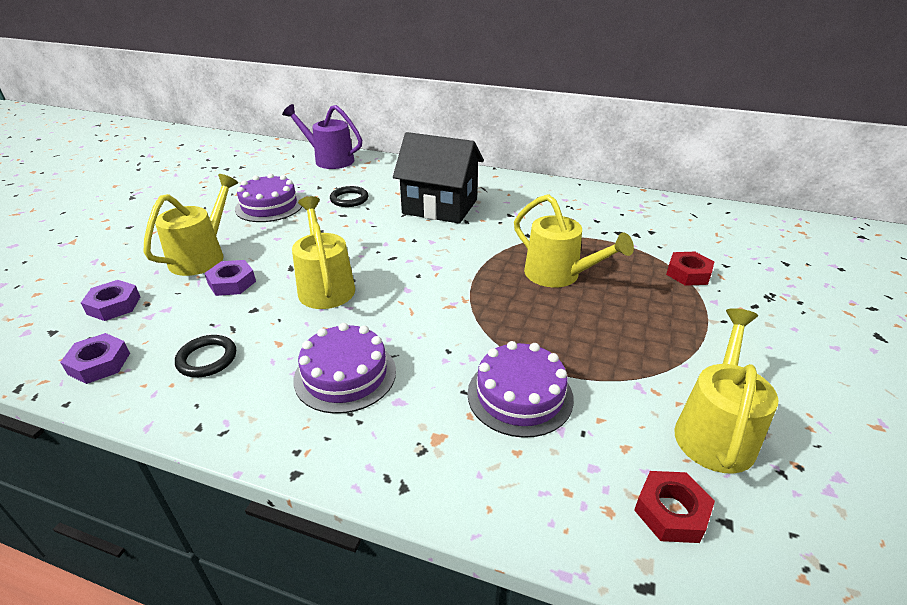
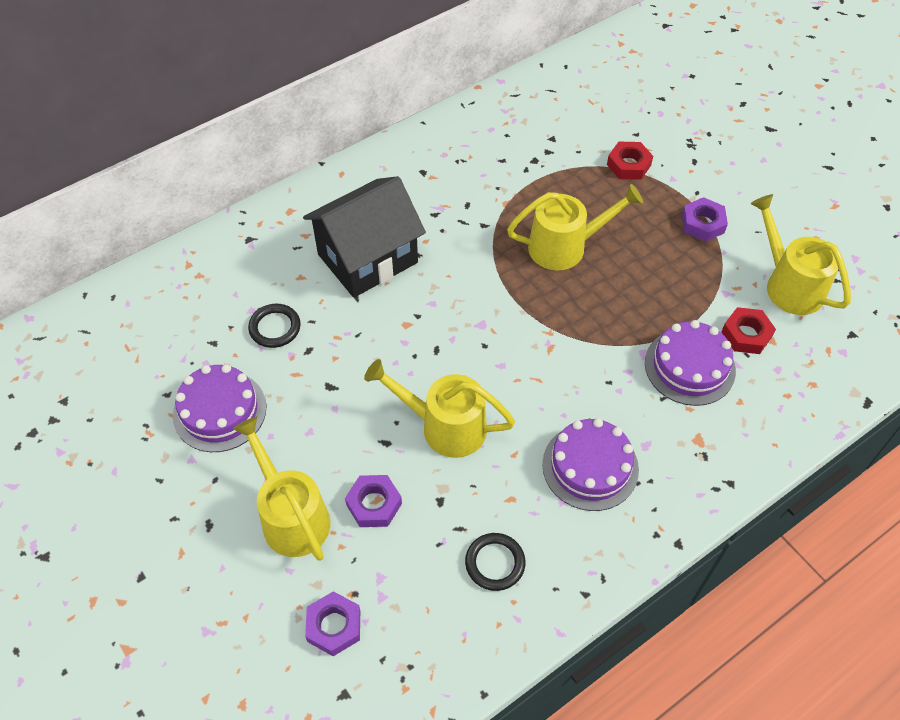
camera: 55 degrees left, 20 degrees up
(99, 363) = (438, 656): purple nut -> purple nut (702, 224)
(329, 160) = (140, 299): purple watering can -> none
(671, 512) = (831, 354): red nut -> red nut (746, 334)

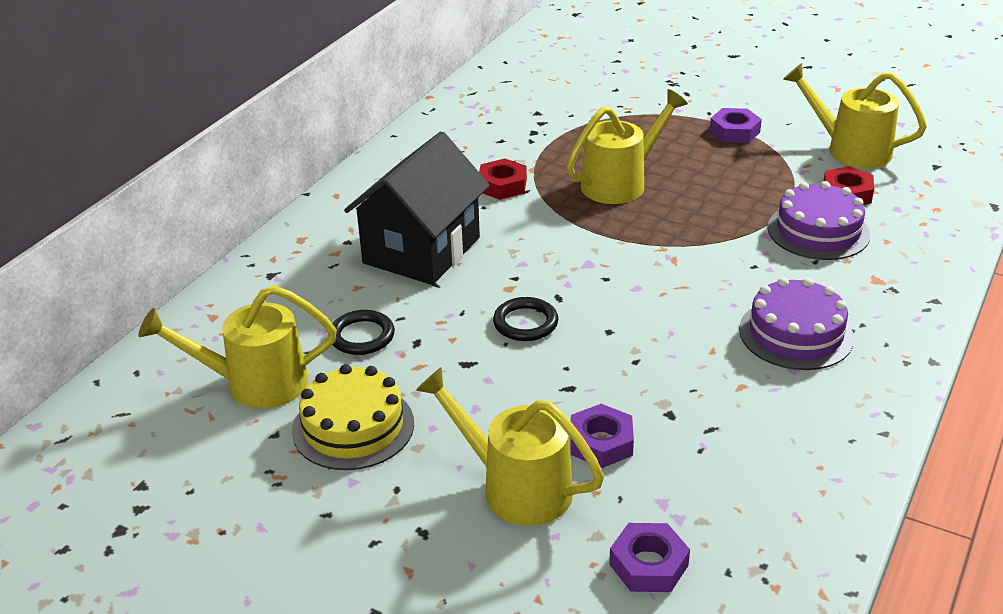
camera: 25 degrees left, 20 degrees down
(219, 411) = (353, 427): purple cake -> yellow cake
(444, 426) = (620, 353): yellow watering can -> yellow watering can (254, 384)
(495, 563) = (772, 443): black ring -> black ring (525, 323)
(628, 165) = (628, 111): red nut -> red nut (502, 185)

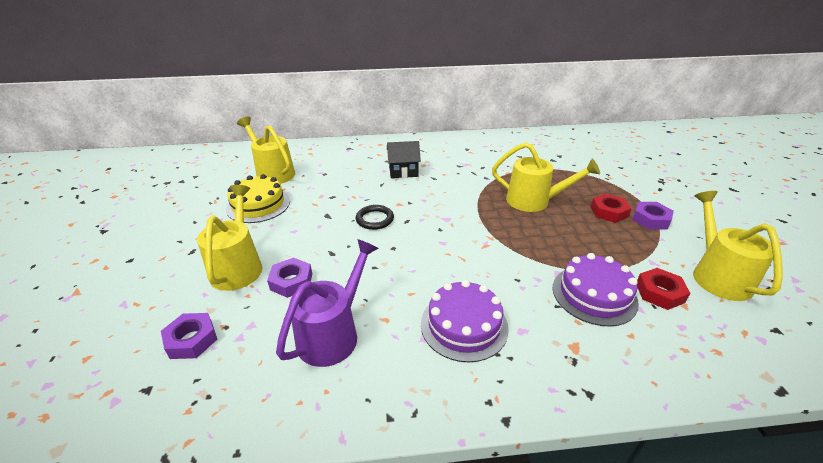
camera: 55 degrees right, 0 degrees up
(362, 336) = (324, 182): black ring -> none
(421, 250) = (403, 171): black house -> black house, size x0.55
(502, 185) = (482, 170): red nut -> red nut (609, 212)
(733, 434) = (333, 333): none -> purple watering can

